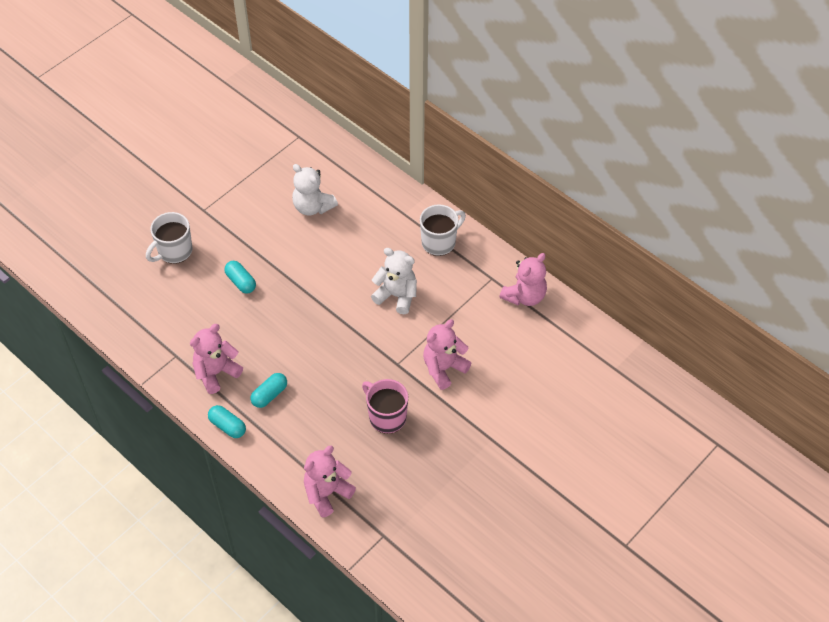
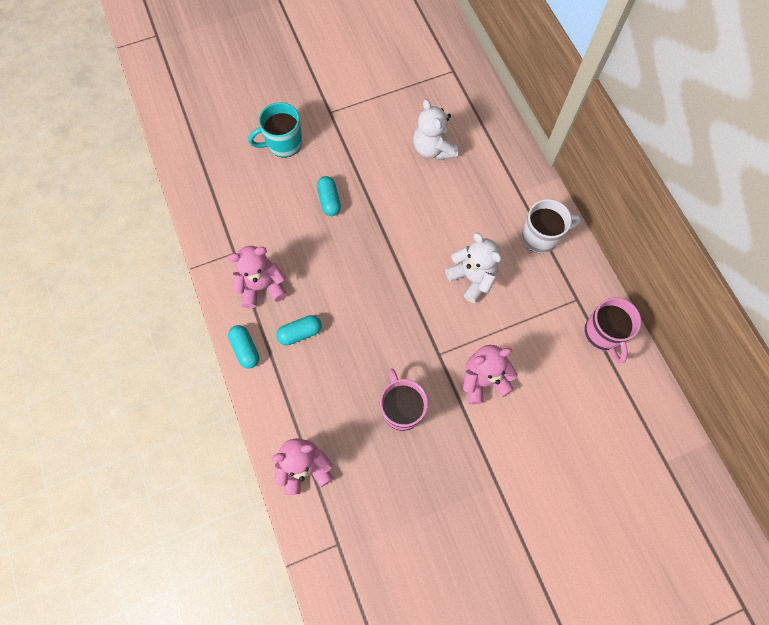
camera: 25 degrees right, 15 degrees up
(174, 251) = (283, 143): white mug -> turquoise mug
(524, 296) = (603, 334): pink teddy bear -> pink mug

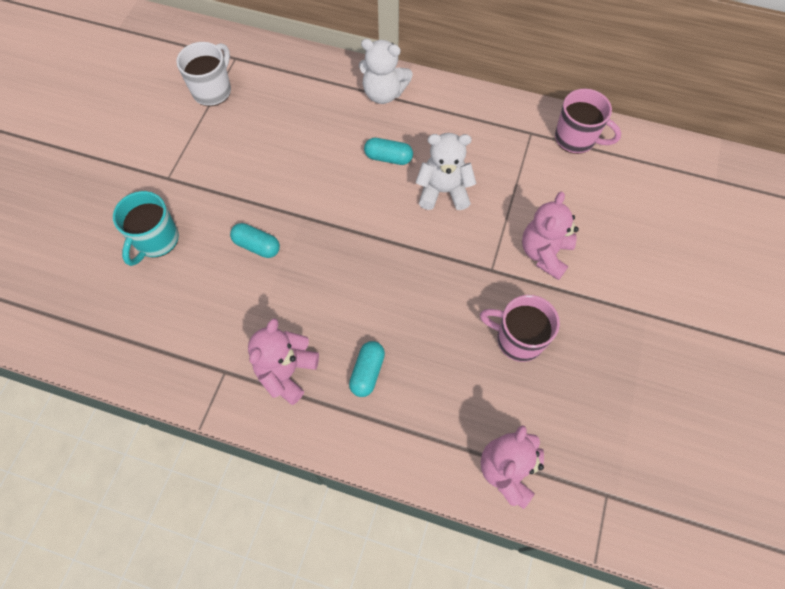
camera: 50 degrees left, 5 degrees down
(245, 349) = (338, 437): turquoise capsule -> turquoise capsule (388, 157)
(433, 149) = (293, 128): white teddy bear -> white teddy bear (383, 93)
(541, 237) = (453, 115): white mug -> white mug (213, 90)

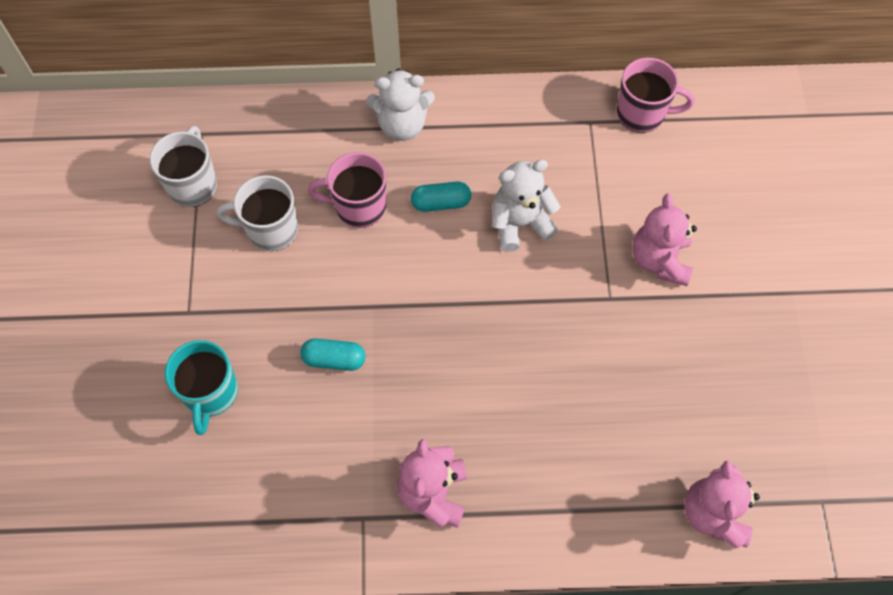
camera: 20 degrees left, 0 degrees up
(253, 138) = (270, 229): none -> white mug
(367, 372) = (522, 461): turquoise capsule -> none
(518, 339) = (669, 367): pink mug -> pink mug (358, 206)

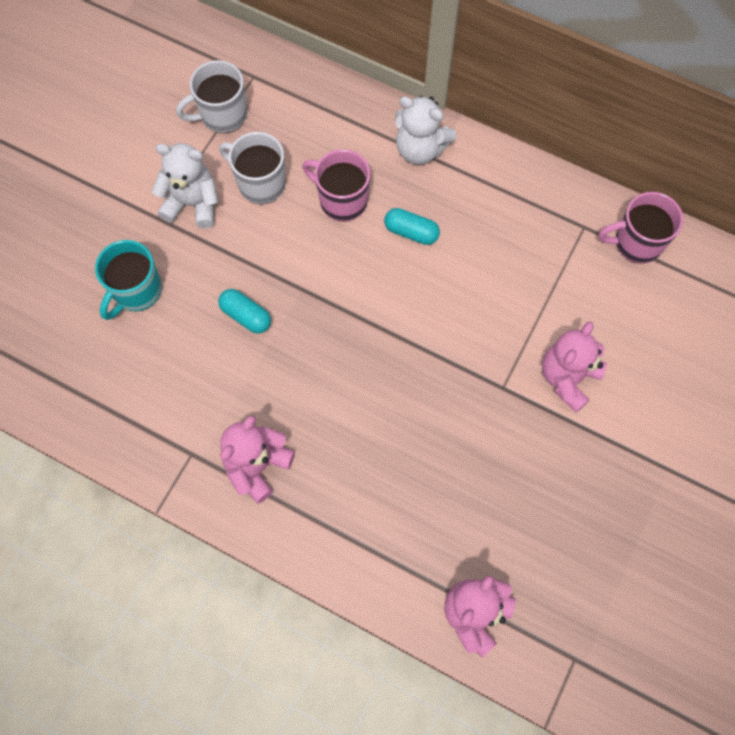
camera: 30 degrees right, 5 degrees up
(193, 184) = (222, 115): white mug -> white mug turned 150 degrees counterclockwise
(520, 223) = (467, 284): white teddy bear -> white teddy bear (192, 203)
(642, 113) = (636, 243): pink mug -> pink mug turned 135 degrees clockwise

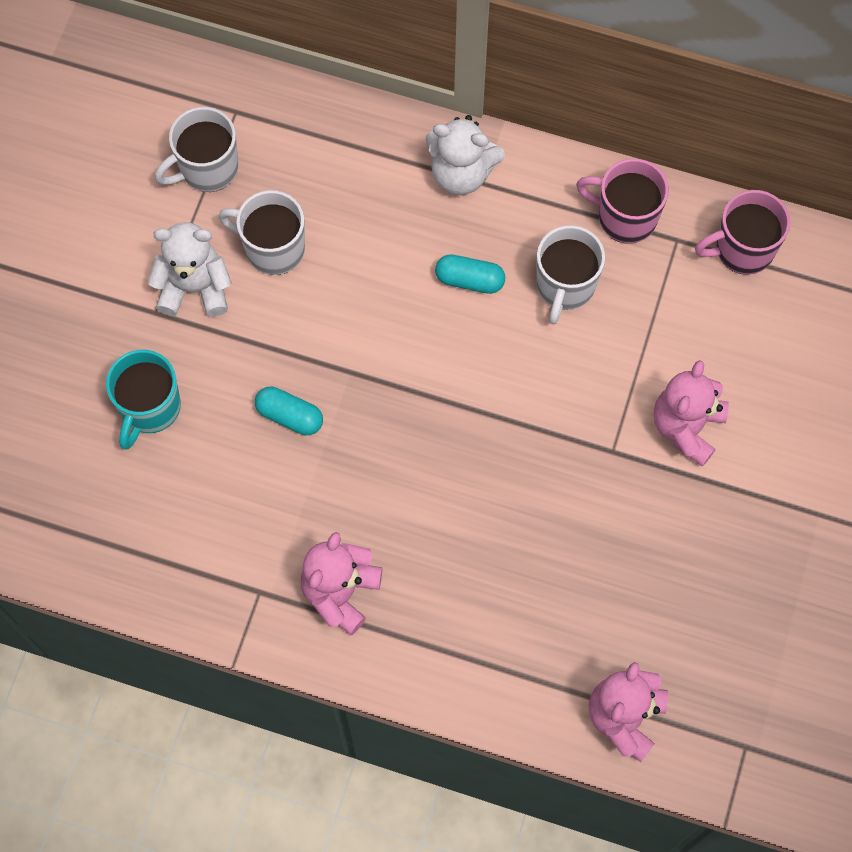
camera: 10 degrees left, 0 degrees up
(342, 200) = (377, 254): pink mug -> pink mug (625, 217)
(487, 249) = (565, 286): none -> white mug

